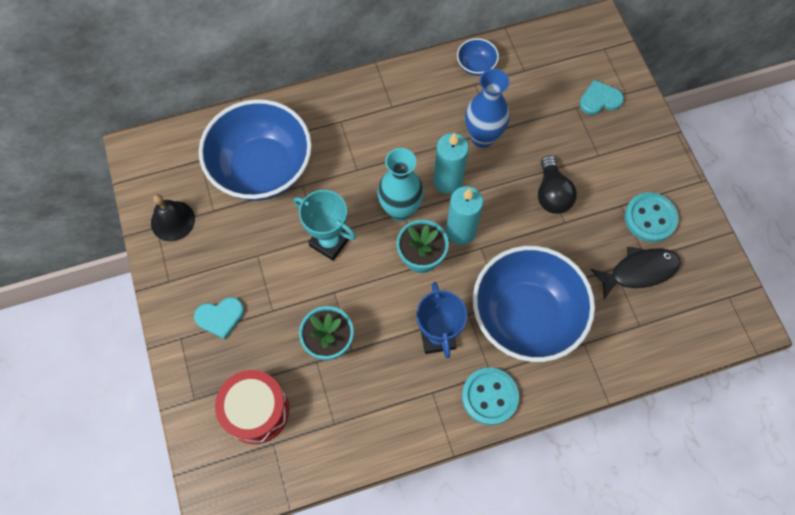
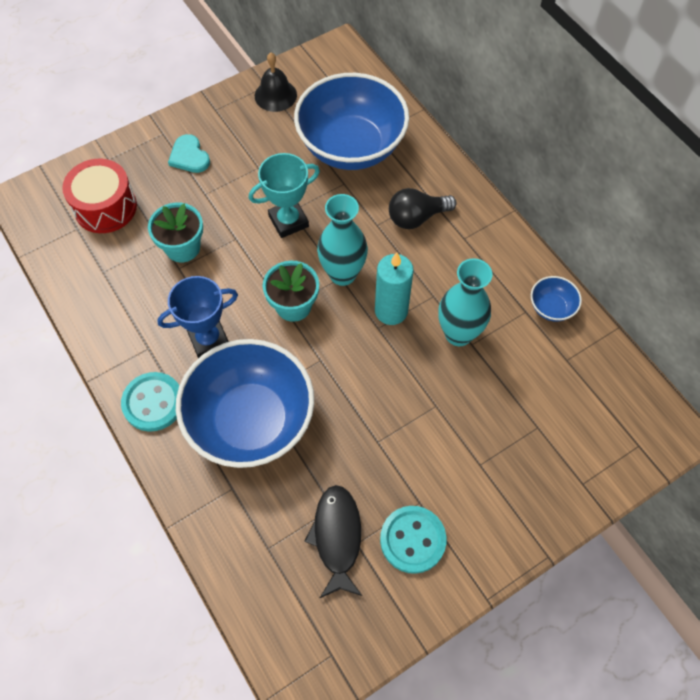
camera: 75 degrees right, 5 degrees down
(329, 242) = (288, 221): turquoise trophy -> turquoise trophy turned 45 degrees clockwise
(460, 231) = (334, 336): turquoise candle -> none
(482, 137) = (458, 334): blue vase -> turquoise vase
(551, 194) = (409, 420): black light bulb -> black light bulb (416, 217)
(599, 99) = (560, 453): turquoise heart -> none
(639, 271) = (337, 537): black fish -> black fish turned 150 degrees counterclockwise

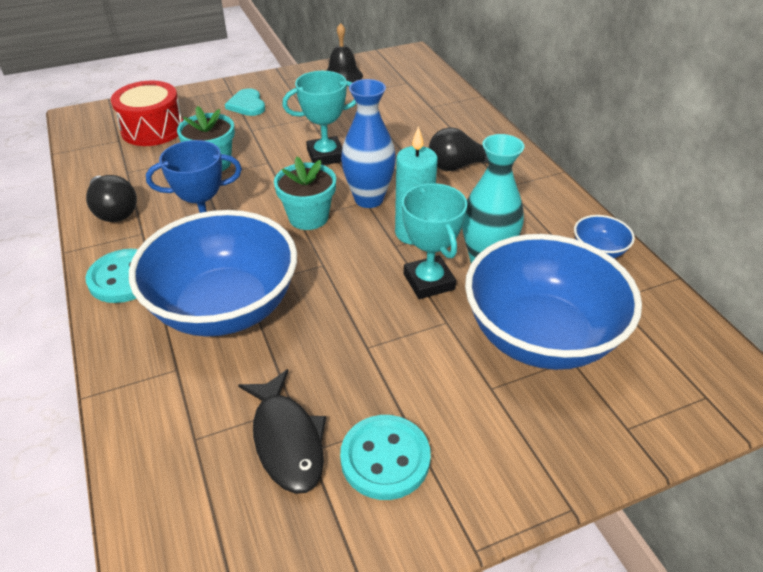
camera: 10 degrees right, 20 degrees down
(112, 325) = (114, 211): none -> black light bulb
(337, 537) = (287, 440): black fish -> black fish turned 150 degrees clockwise
(342, 274) = (369, 199): turquoise vase -> blue vase
(351, 147) = (404, 113): blue bowl -> blue bowl (540, 336)
(414, 365) = (428, 282): none -> turquoise trophy

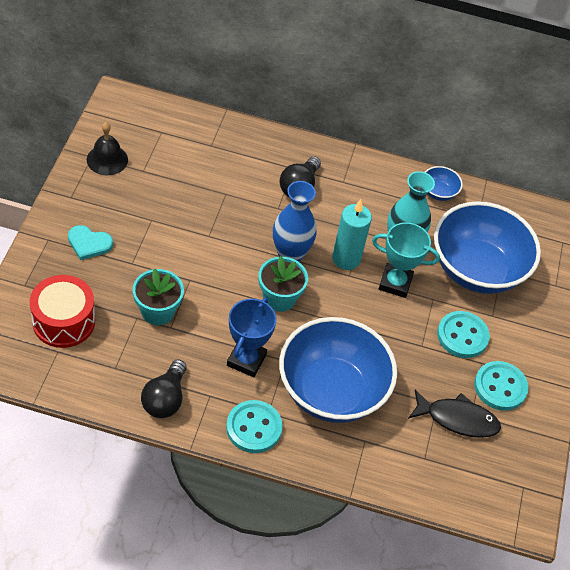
camera: 60 degrees left, 10 degrees up
(114, 211) = (165, 399): black light bulb -> black light bulb turned 105 degrees clockwise
(325, 156) = (215, 244): turquoise trophy -> none
(424, 376) = (462, 336): none -> turquoise button

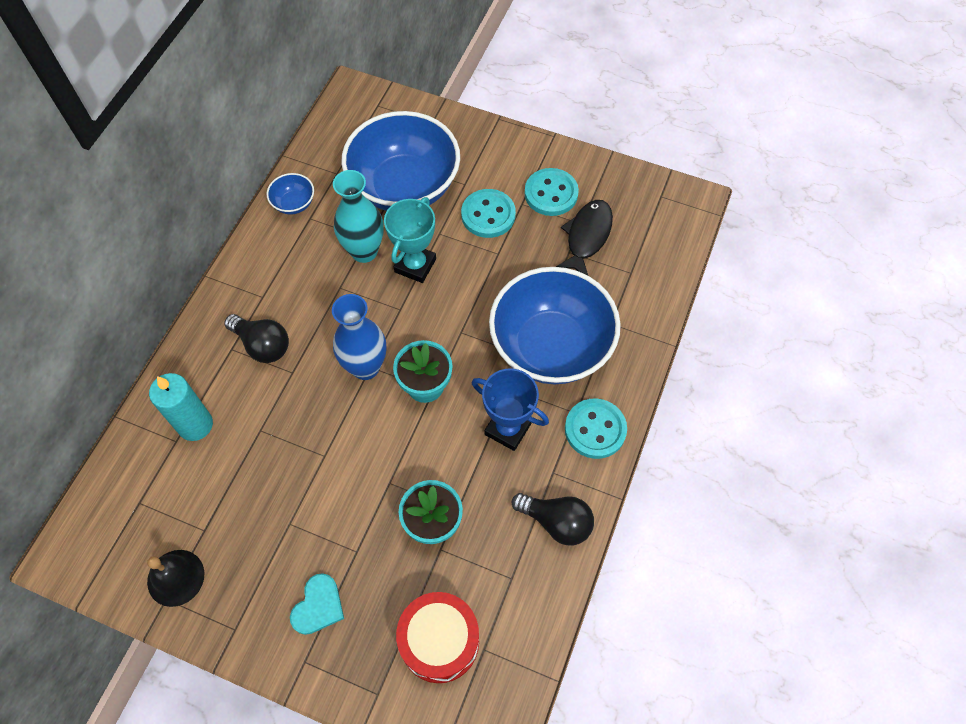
camera: 75 degrees left, 10 degrees up
(346, 259) = (376, 309): turquoise candle -> turquoise candle (195, 425)

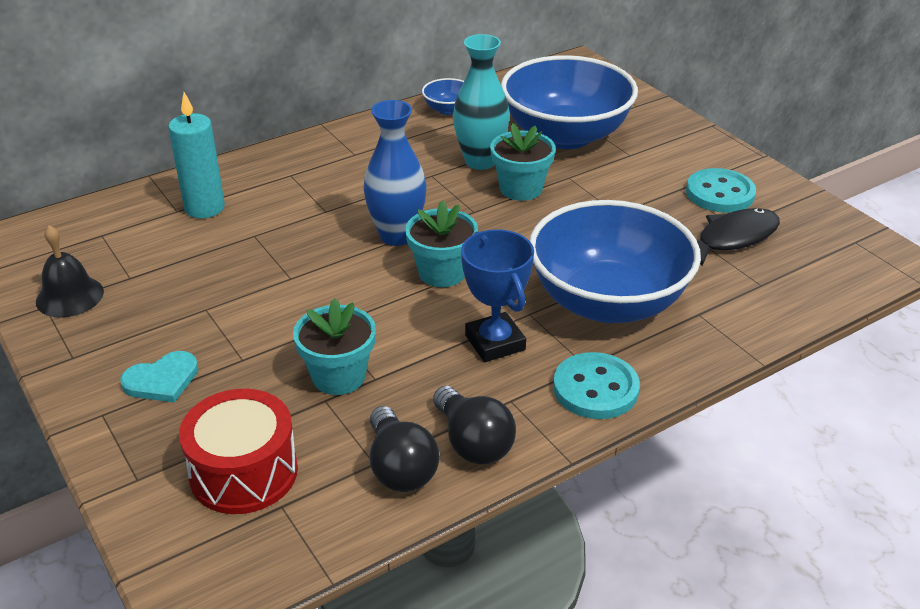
camera: 35 degrees right, 25 degrees down
(262, 345) = (320, 183): black light bulb -> black light bulb (400, 468)
(415, 265) = (521, 189): turquoise trophy -> turquoise flower pot
(488, 215) = (634, 183): turquoise button -> none

